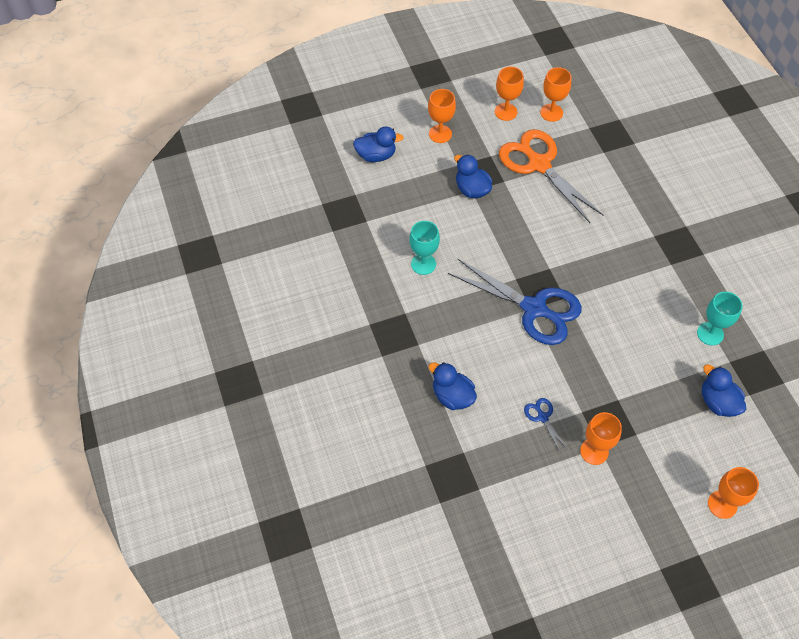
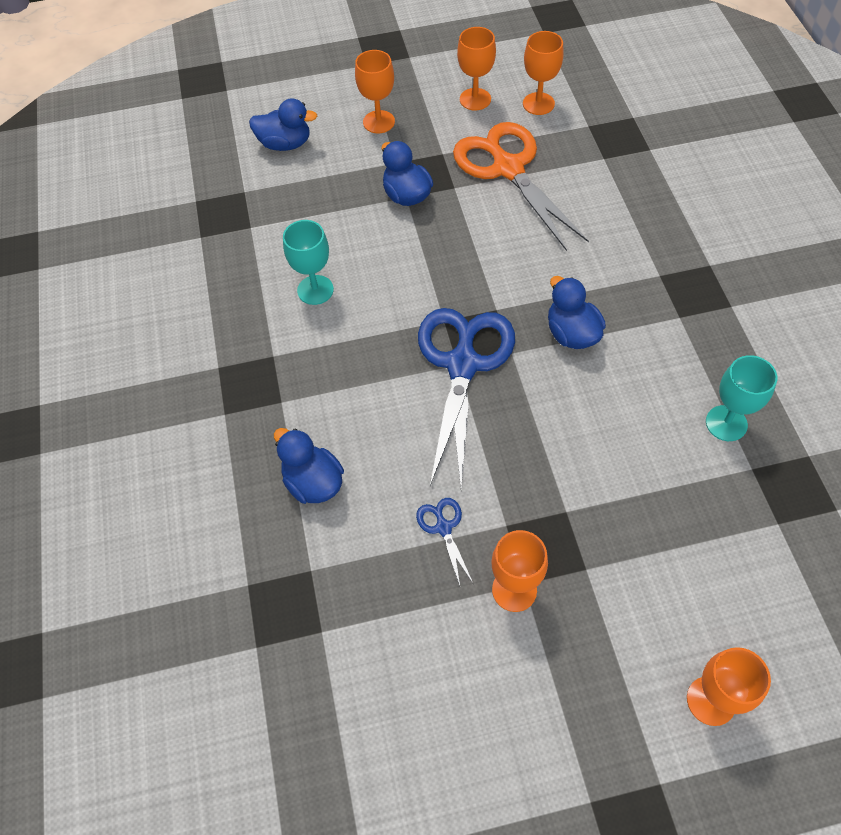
camera: 10 degrees right, 0 degrees up
(534, 308) = (462, 364): blue scissors -> blue scissors turned 120 degrees counterclockwise
(717, 402) = (724, 530): blue duck -> blue duck (571, 333)

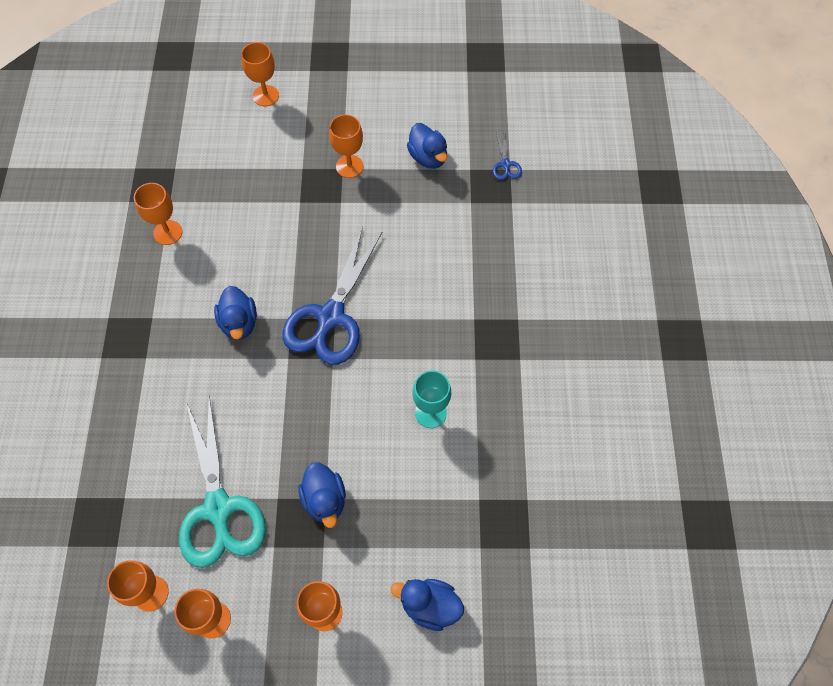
camera: 170 degrees left, 5 degrees up
(313, 482) = (460, 255): blue duck -> blue duck (428, 157)
(443, 527) = (381, 209): blue scissors -> blue scissors (505, 164)
(508, 168) = (218, 509): orange scissors -> turquoise scissors
(726, 423) = (168, 232): turquoise goblet -> orange goblet

